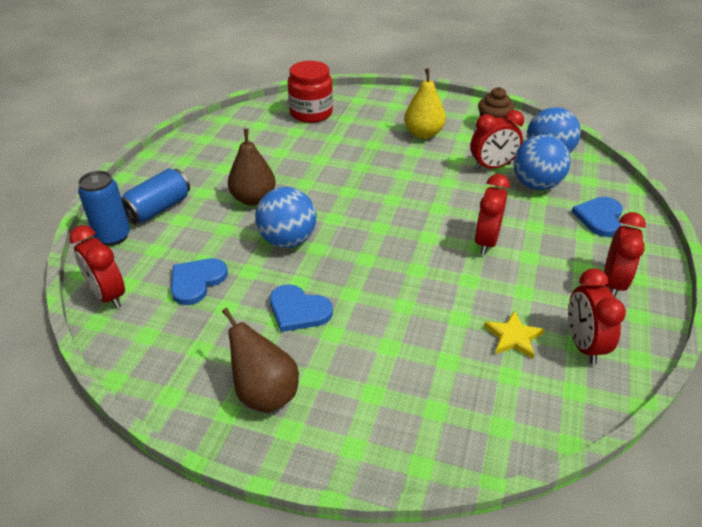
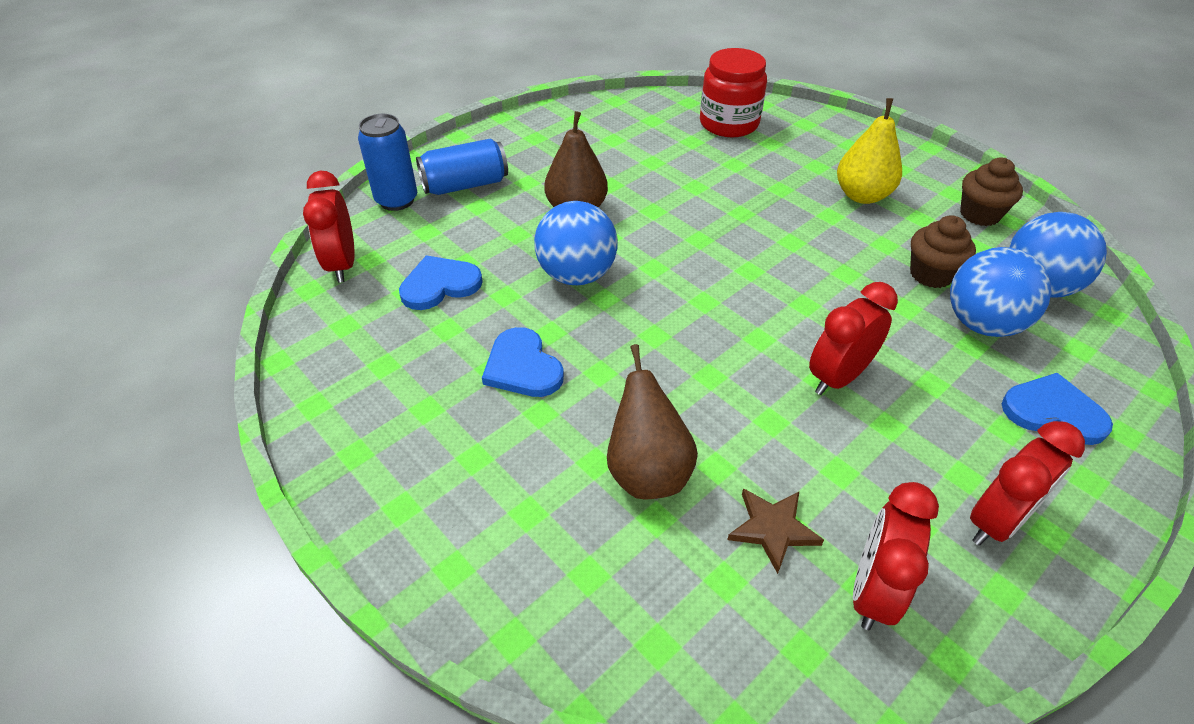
camera: 30 degrees right, 5 degrees up
(265, 393) = (409, 451): brown pear -> brown pear (647, 472)
(492, 167) = (931, 274): red clock -> brown cupcake
(513, 337) = (772, 529): yellow star -> brown star
(599, 218) = (1053, 412): blue heart -> blue heart turned 60 degrees clockwise

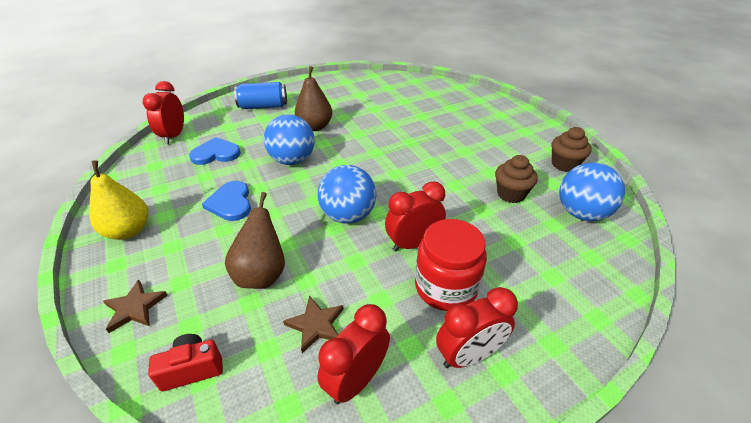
camera: 15 degrees right, 5 degrees down
(396, 200) = (223, 109): blue can -> none
(483, 568) = (135, 308): none -> brown star
(636, 636) = (192, 369): none -> red camera
(729, 123) = (431, 94): red jar -> red jar (446, 287)
(862, 195) = (491, 143): yellow pear -> yellow pear (128, 231)
(982, 324) = (529, 229): blue ball -> blue ball (348, 215)
(1053, 412) = (550, 293): blue heart -> none

